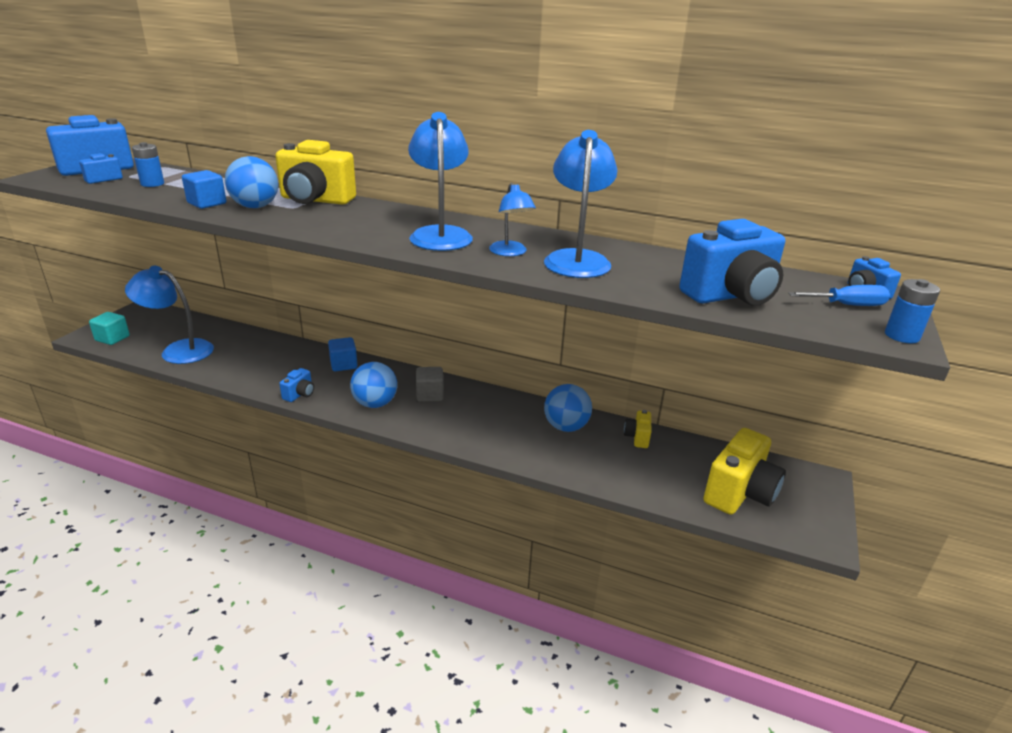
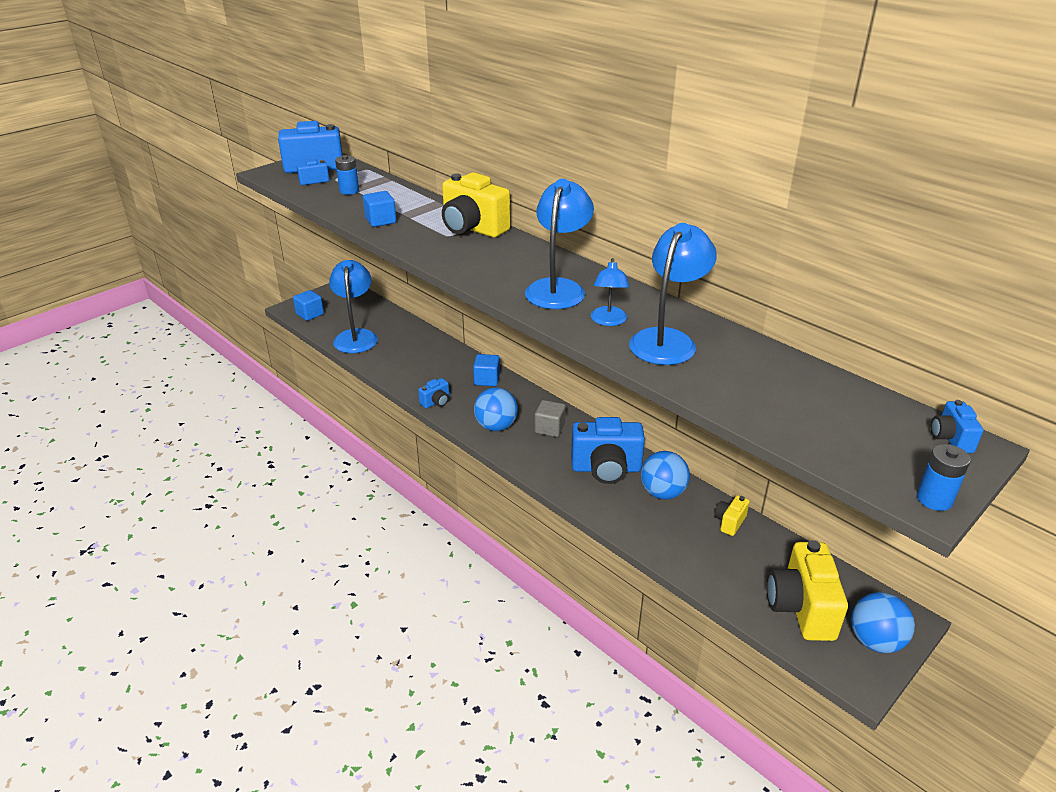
camera: 25 degrees right, 5 degrees up
(112, 338) = (310, 314): turquoise cube -> blue cube
(178, 350) = (356, 336): blue lamp -> blue lamp turned 45 degrees clockwise
(255, 207) = (417, 230): blue ball -> blue ball (875, 641)
(731, 296) = (789, 413): blue camera -> blue camera (606, 469)
(739, 493) = (801, 608): yellow camera -> yellow camera turned 120 degrees clockwise
(847, 305) = (910, 450): blue screwdriver -> none

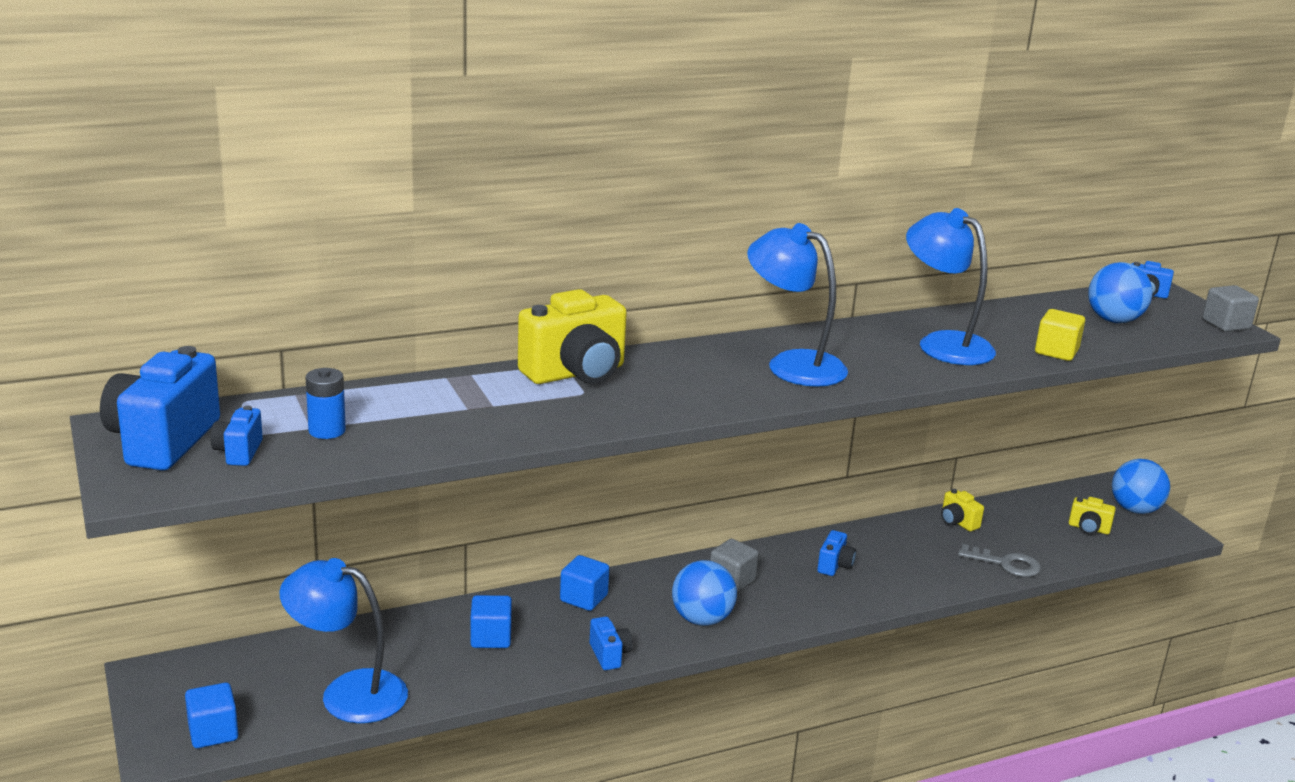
camera: 70 degrees left, 10 degrees down
(381, 221) = (482, 427): blue cube -> blue cube (491, 637)
(606, 469) = (834, 565): blue camera -> blue camera, size x0.48
(608, 321) = (888, 359): blue lamp -> none
(662, 493) = (894, 544): blue ball -> blue ball (1113, 320)
(688, 559) = (1006, 564): none -> grey key
(716, 395) = (1056, 352): none -> yellow cube
(801, 608) = (1088, 529): yellow camera -> yellow camera, size x0.48
(934, 499) = (1226, 324): blue battery -> grey cube

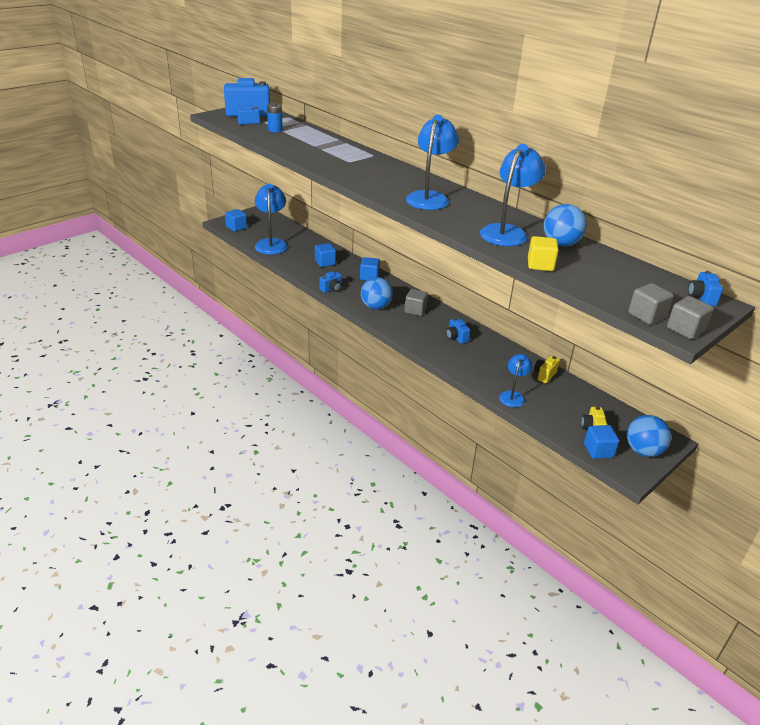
camera: 70 degrees right, 10 degrees up
(576, 373) = (367, 158): yellow camera -> none
(834, 565) = (456, 337): blue camera -> blue camera turned 60 degrees clockwise
(1006, 564) = (513, 396): grey key -> blue lamp
(1113, 320) = (626, 284): blue ball -> blue ball (561, 244)
(1134, 540) = (598, 450): none -> blue cube
(1195, 333) = (646, 316): none -> grey cube

